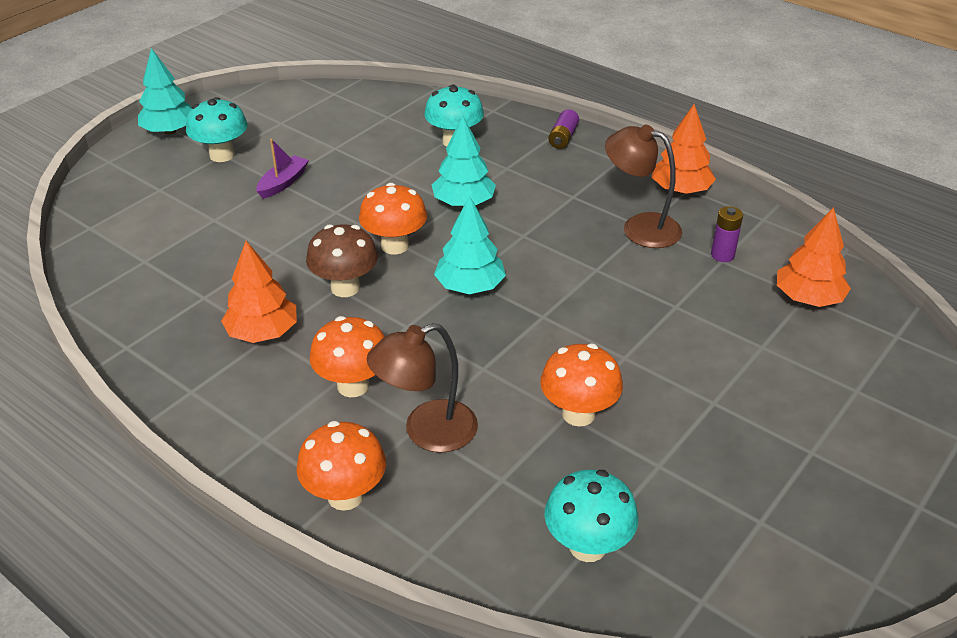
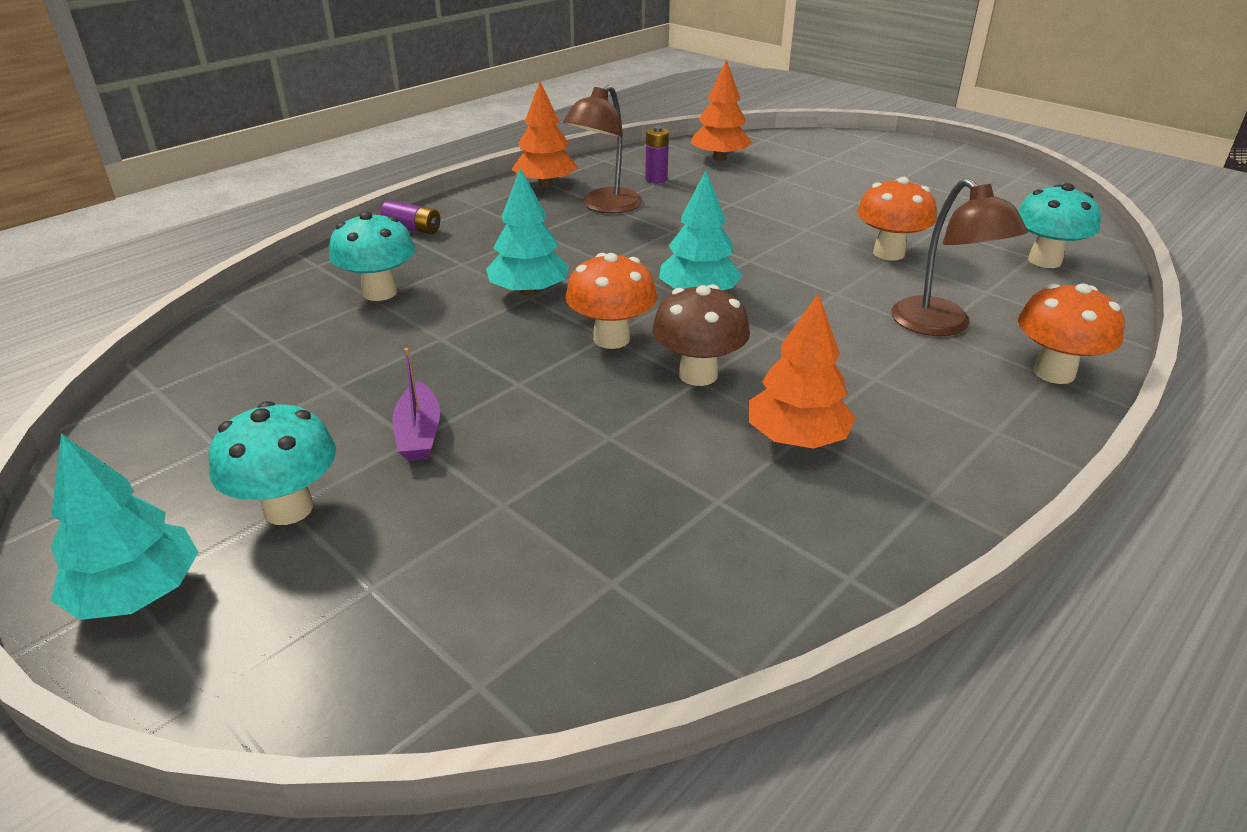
camera: 85 degrees left, 5 degrees down
(283, 183) = (419, 433): purple boat -> purple boat turned 135 degrees counterclockwise
(353, 385) = (883, 368): orange mushroom -> none

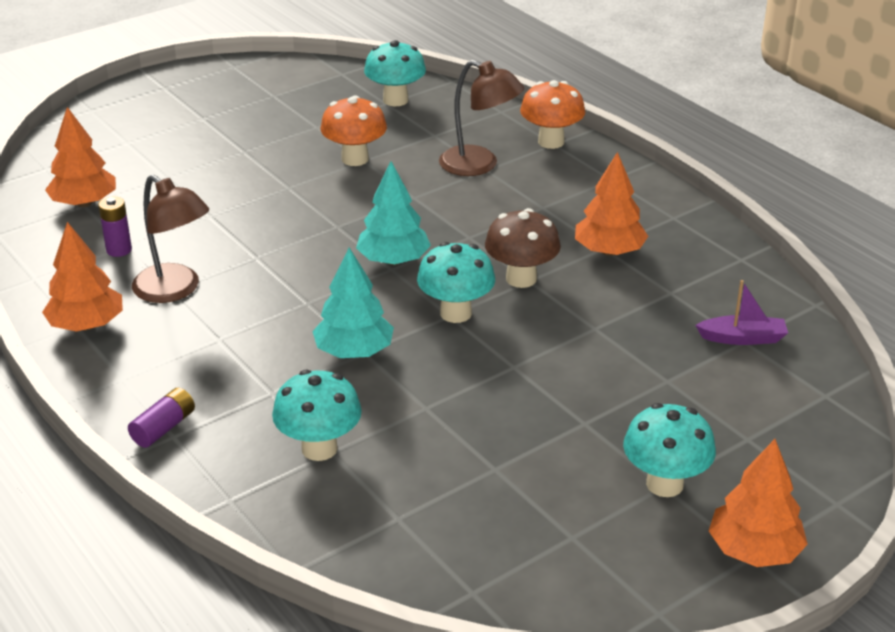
camera: 80 degrees left, 0 degrees up
(138, 594) = (754, 551): turquoise tree -> orange tree
(419, 433) = (577, 419): purple boat -> purple boat (742, 338)
(611, 339) = (456, 313): orange mushroom -> turquoise mushroom
(941, 326) = (479, 165): brown lamp -> brown lamp turned 45 degrees clockwise

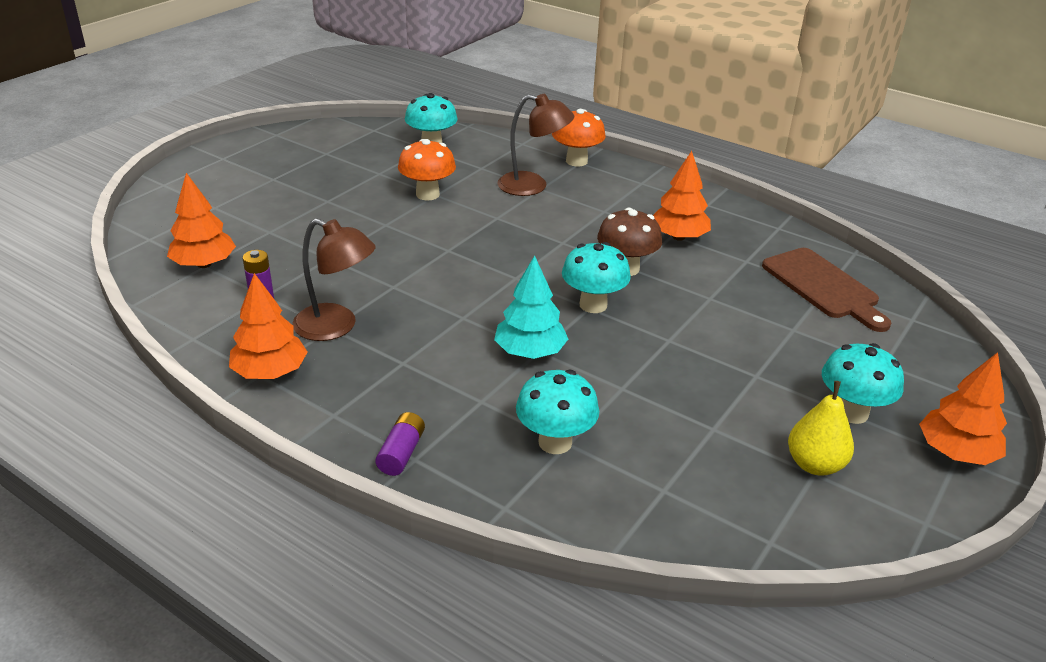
camera: 20 degrees left, 0 degrees up
(393, 260) = (513, 270): turquoise tree -> none
(579, 528) = (814, 465): none -> yellow pear
(742, 338) = (823, 286): purple boat -> brown cutting board

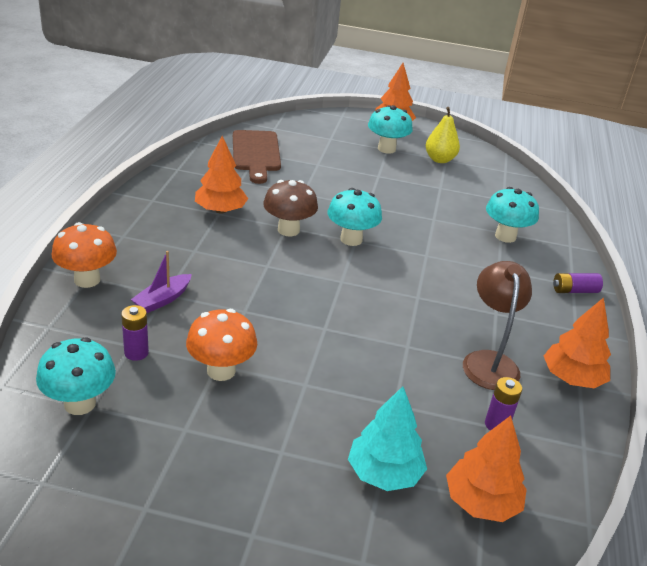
camera: 115 degrees left, 0 degrees up
(471, 168) = (136, 353): none -> purple battery
(530, 352) = (431, 258): turquoise tree -> turquoise tree (384, 473)
(533, 186) = (162, 300): brown lamp -> purple boat
(823, 286) = (256, 153): brown cutting board -> brown cutting board turned 135 degrees clockwise

